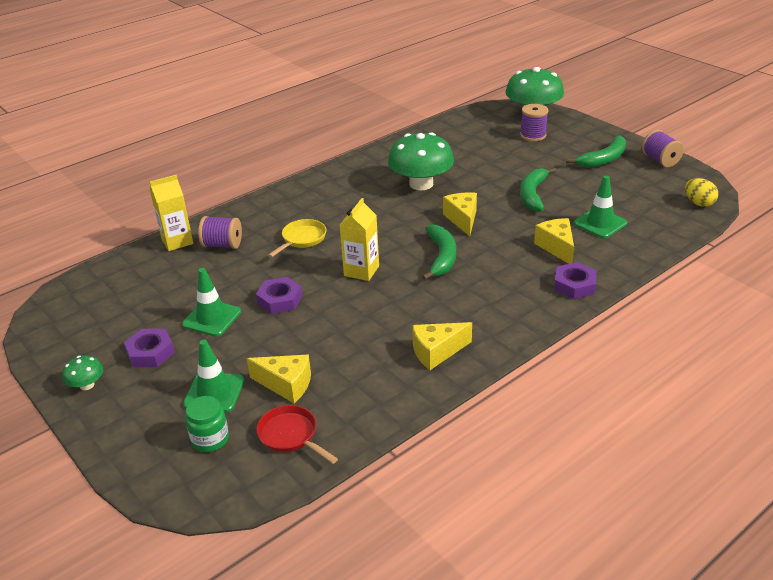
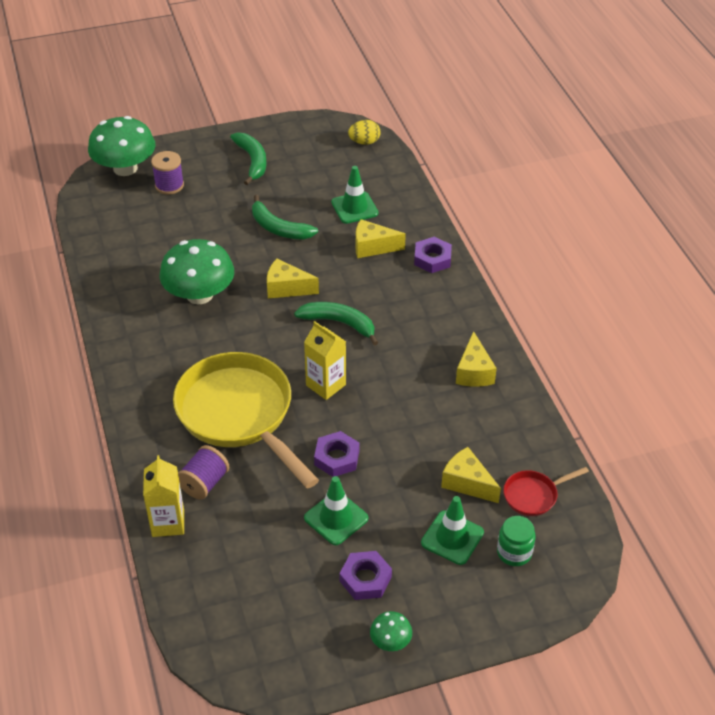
camera: 70 degrees left, 10 degrees up
(286, 385) = (467, 483): yellow cheese -> yellow cheese turned 90 degrees counterclockwise
(302, 239) = (239, 414): yellow pan -> yellow pan, size x2.32
(660, 160) = (281, 131): purple spool -> none

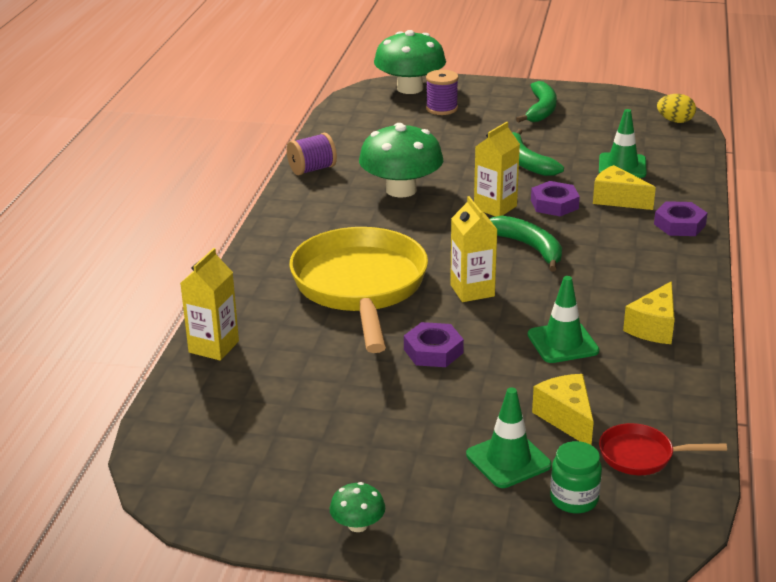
camera: 30 degrees right, 15 degrees down
(204, 483) = (277, 328): purple spool -> purple spool (312, 169)
(286, 288) = (495, 207): yellow cheese -> yellow carton
(336, 518) = (389, 399): green traffic cone -> green traffic cone (562, 343)
(365, 579) = (376, 461): purple nut -> purple nut (554, 204)

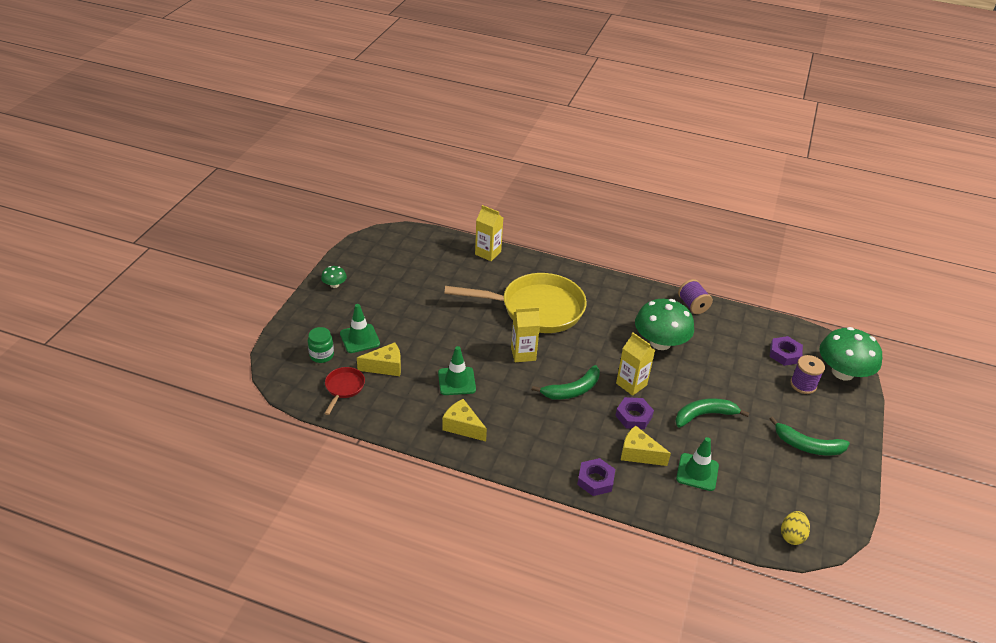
camera: 95 degrees right, 10 degrees up
(433, 351) = (463, 328): purple nut -> purple nut (784, 354)
(617, 199) = (638, 454): yellow cheese -> yellow cheese turned 105 degrees counterclockwise

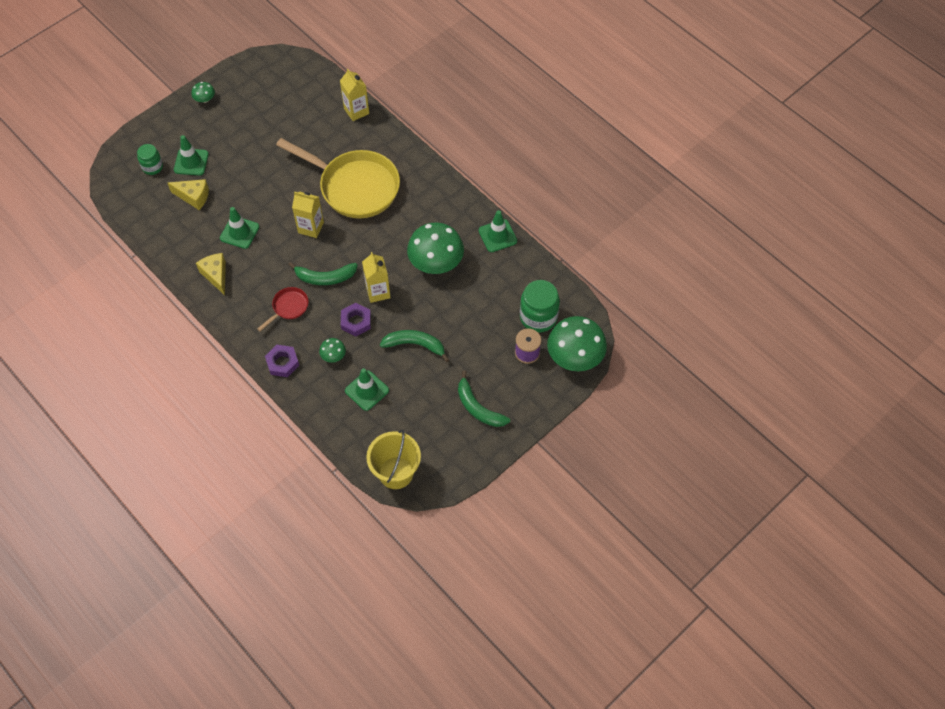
camera: 30 degrees right, 20 degrees up
(344, 388) = (150, 204): red pan -> red pan (288, 307)
(638, 454) = (333, 355): yellow cheese -> green mushroom
(692, 305) = (497, 236): purple spool -> green traffic cone
(784, 354) = (538, 317): purple nut -> green jar
(792, 535) = (396, 472): yellow egg -> yellow bucket

